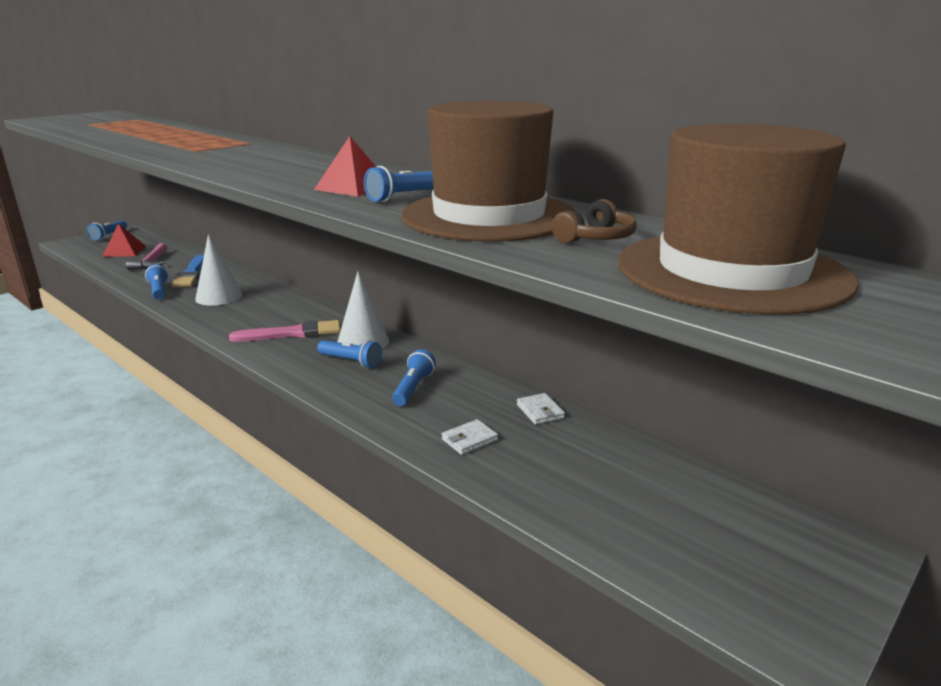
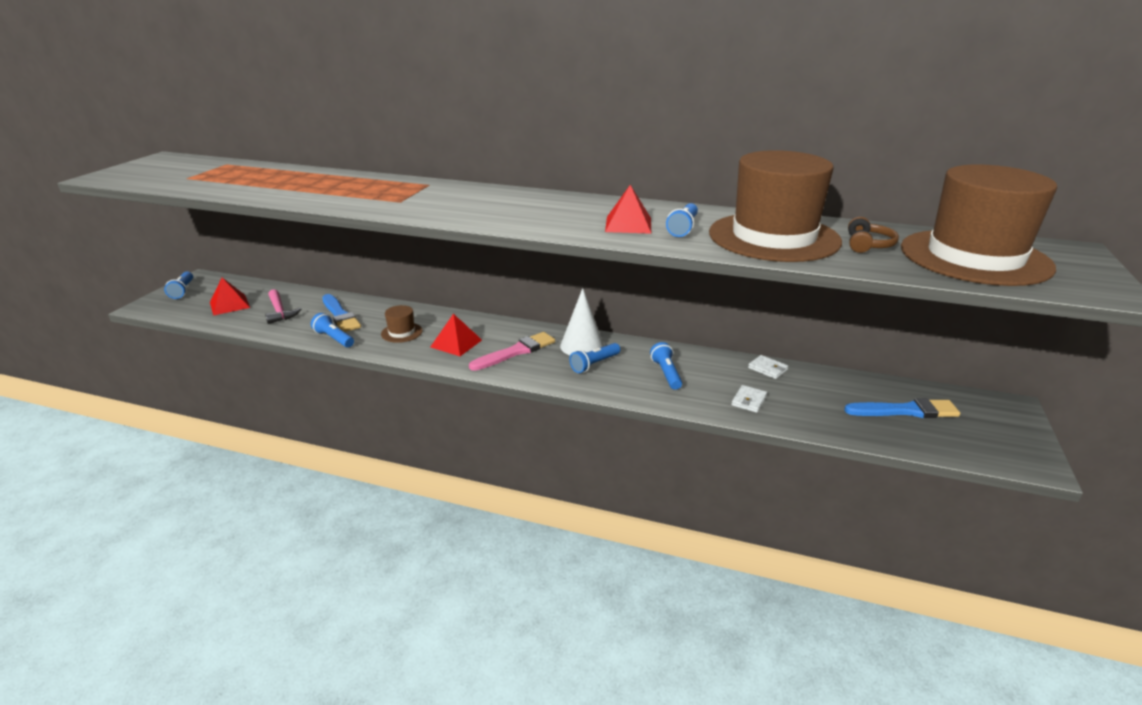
camera: 25 degrees left, 5 degrees up
(219, 297) = (401, 332): white cone -> brown hat
(250, 315) = (456, 343): none -> red pyramid
(351, 361) = (594, 364): blue flashlight -> blue flashlight turned 135 degrees clockwise
(669, 508) = (905, 411): none -> blue brush

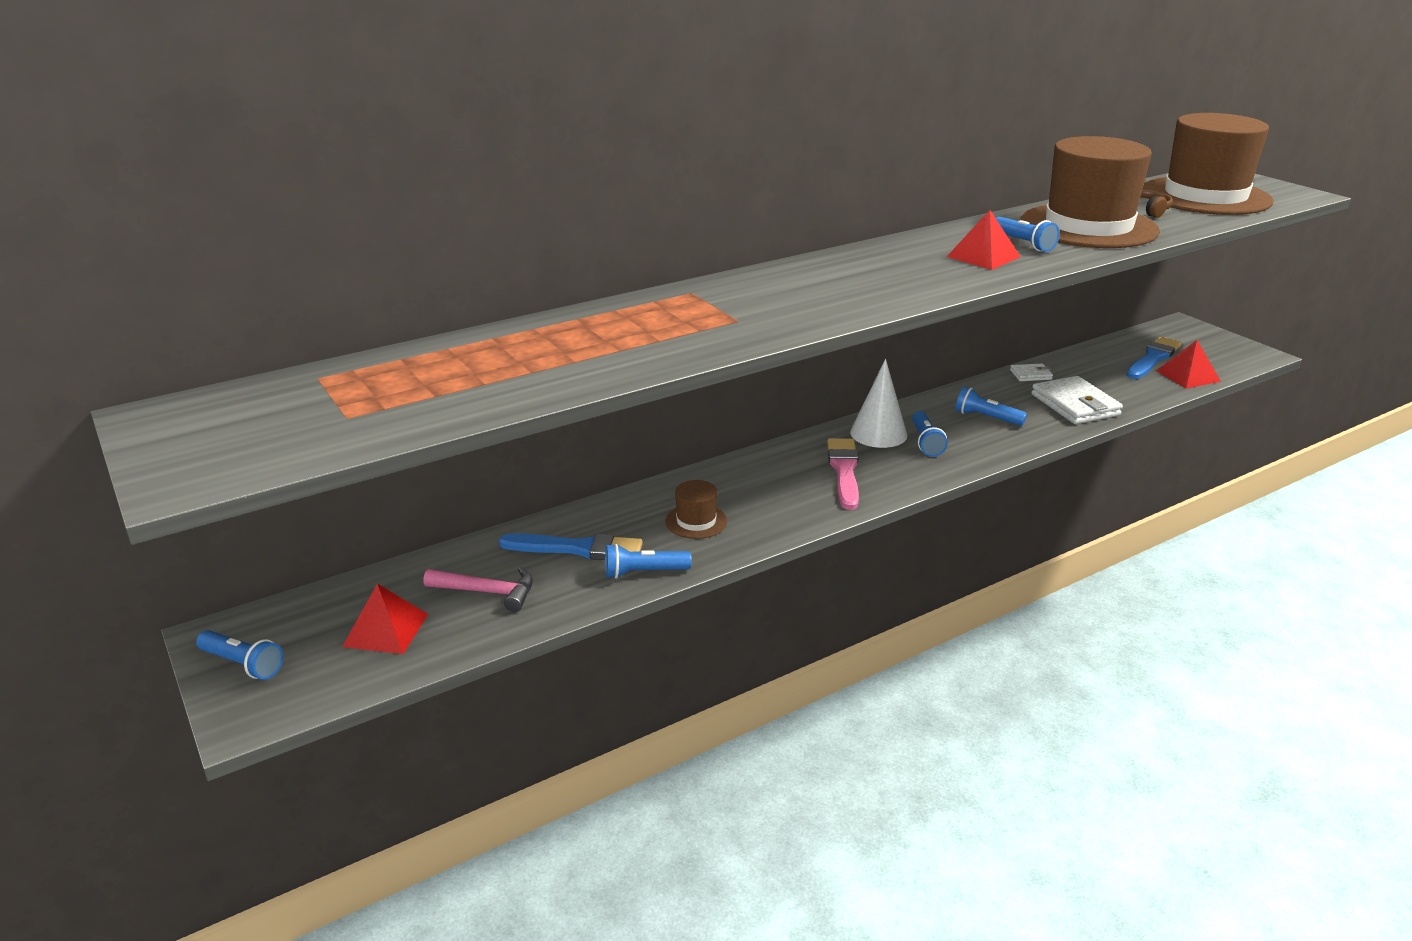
camera: 50 degrees left, 0 degrees up
(456, 343) = (775, 497): red pyramid -> red pyramid (1188, 376)
(748, 401) = (1075, 405): white wallet -> white wallet, size x1.98

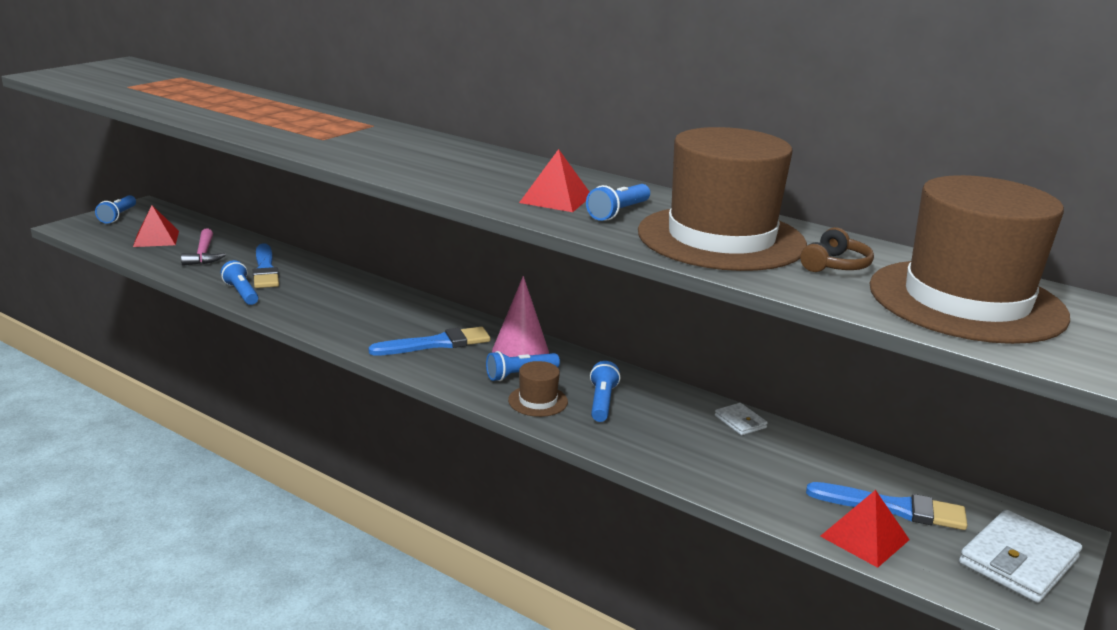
camera: 65 degrees right, 5 degrees down
(696, 521) = (320, 299): brown hat -> brown hat (538, 401)
(844, 471) = (436, 344): pink brush -> blue brush
(878, 433) = (520, 351): white cone -> pink cone
(1075, 405) = (685, 453): white wallet -> white wallet (1018, 561)

